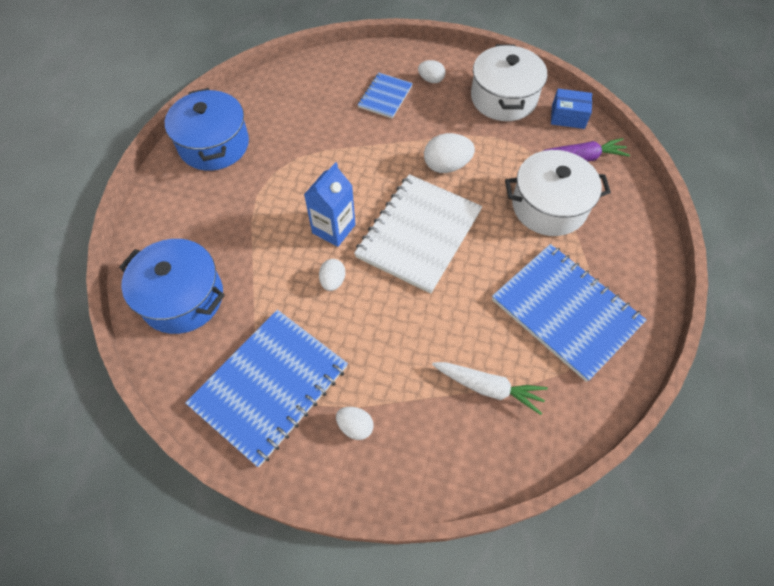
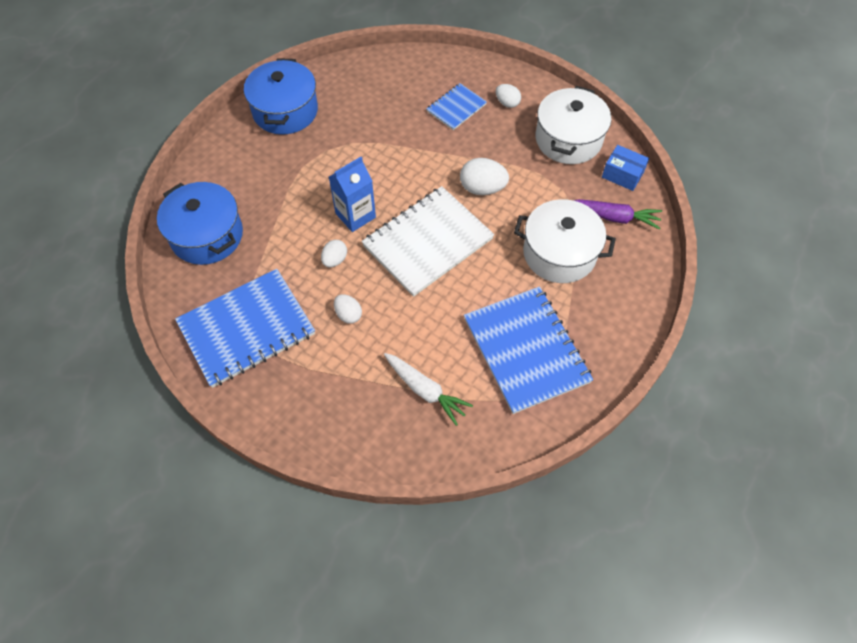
camera: 20 degrees right, 0 degrees up
(355, 426) = (300, 383): white egg -> white egg (348, 314)

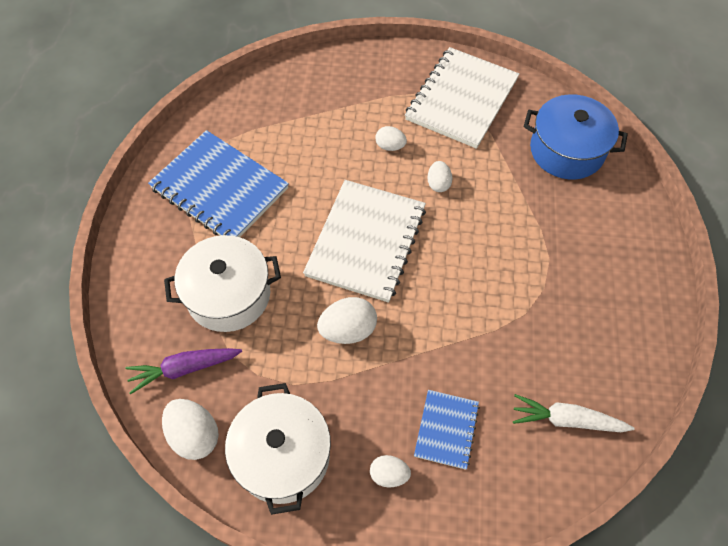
camera: 150 degrees right, 0 degrees up
(247, 329) = (461, 99): blue notebook -> white notebook
(285, 111) = (629, 315): blue pot -> none
(355, 215) = (454, 234): blue carton -> none
(425, 390) = (288, 122): white carrot -> white carrot (567, 420)
(622, 175) = (194, 435): blue box -> white egg

